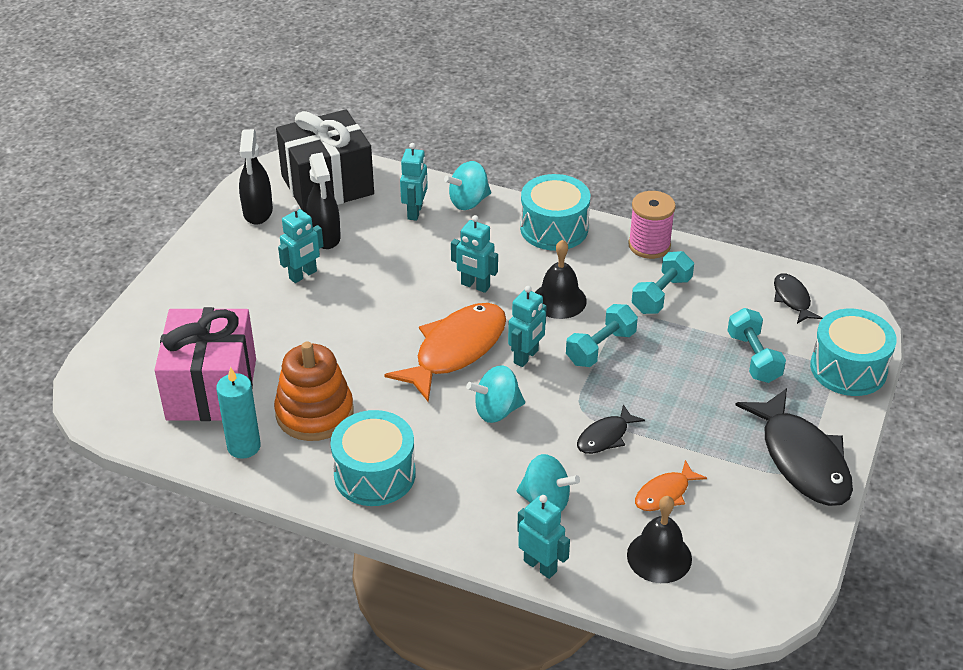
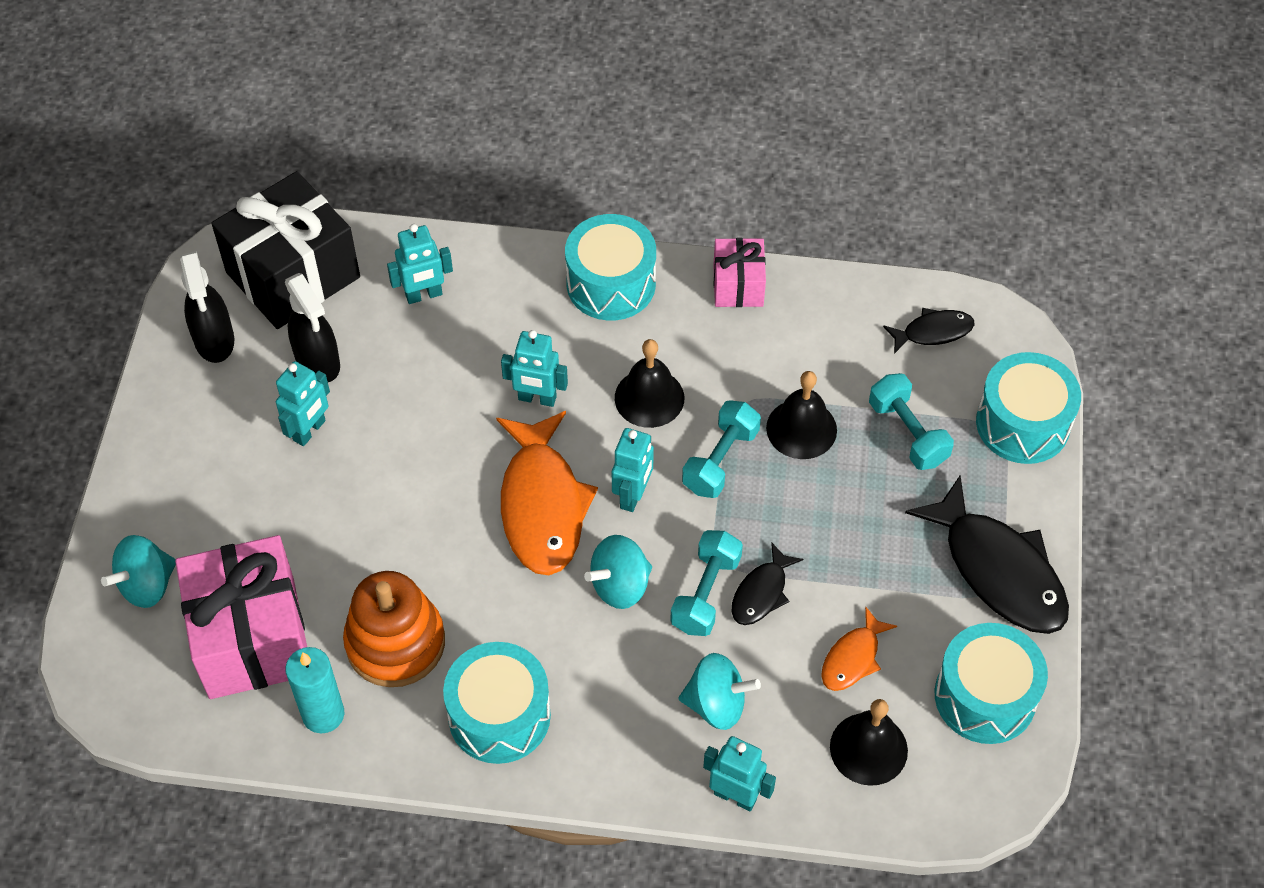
camera: 15 degrees left, 15 degrees up
(415, 212) = (424, 295): turquoise robot -> turquoise robot turned 75 degrees clockwise
(455, 350) = (542, 505): orange fish -> orange fish turned 150 degrees clockwise
(468, 202) = (488, 263): turquoise spinning top -> turquoise spinning top (147, 585)
(649, 245) = (738, 285): pink spool -> pink gift
(661, 295) = (773, 361): turquoise dumbbell -> turquoise dumbbell (705, 593)
(670, 340) = (801, 429): none -> black bell
(766, 541) = (985, 696): none -> turquoise drum
(792, 299) = (933, 332): black fish -> black fish turned 105 degrees clockwise

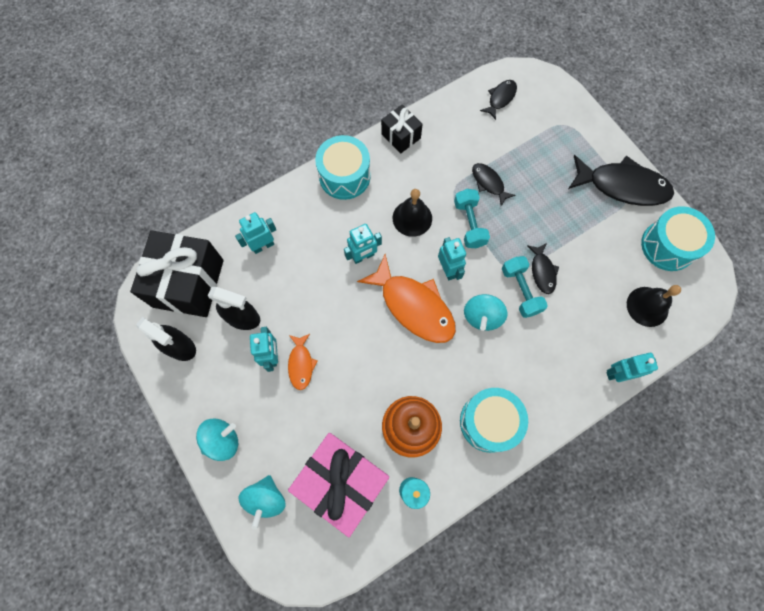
camera: 40 degrees left, 15 degrees up
(424, 295) = (263, 246): turquoise robot -> turquoise robot turned 150 degrees counterclockwise
(716, 704) = (572, 338): turquoise spinning top -> turquoise spinning top (222, 440)
(738, 285) = (401, 136): pink gift -> black gift
(801, 429) = (489, 183): black bell -> black fish
(853, 658) = (604, 271): orange fish -> orange fish (301, 364)
(908, 433) = (532, 152): turquoise dumbbell -> none
(1022, 423) = (572, 113): turquoise drum -> none

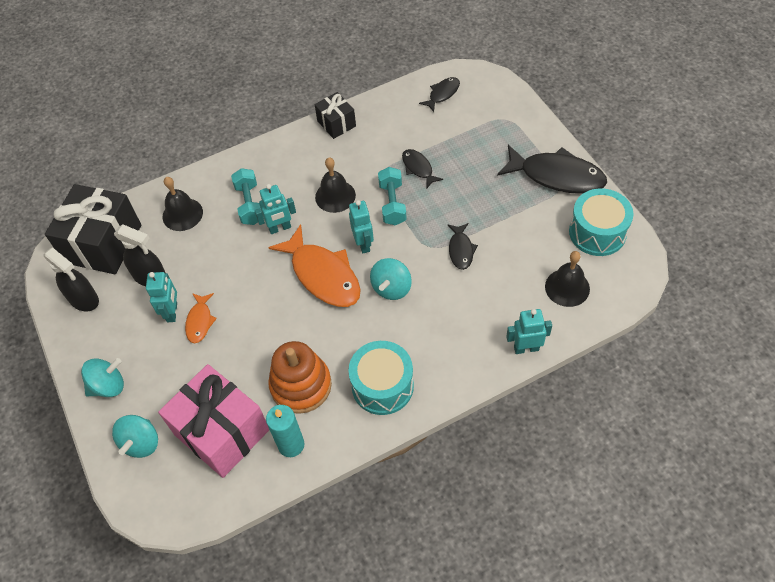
camera: 10 degrees right, 15 degrees down
(263, 246) = (182, 214): turquoise robot -> black bell
(344, 176) = (274, 156): turquoise drum -> none
(520, 291) = (435, 266): turquoise dumbbell -> turquoise dumbbell (249, 204)

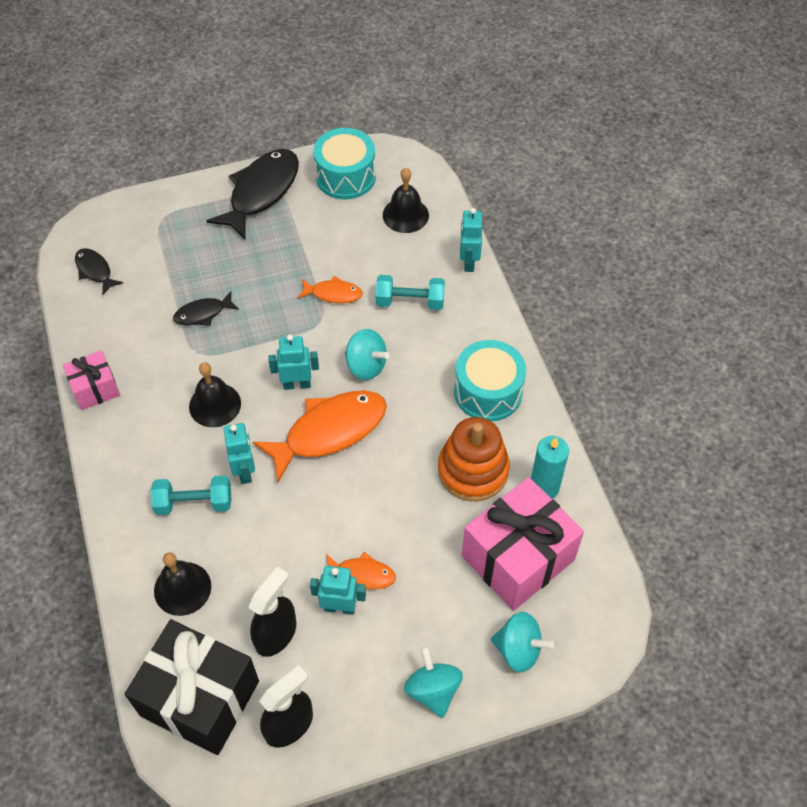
camera: 85 degrees left, 0 degrees up
(336, 123) = (95, 389): black gift -> pink gift
(392, 204) = (247, 347): turquoise dumbbell -> turquoise dumbbell (410, 301)
(461, 250) = (333, 294): black fish -> orange fish

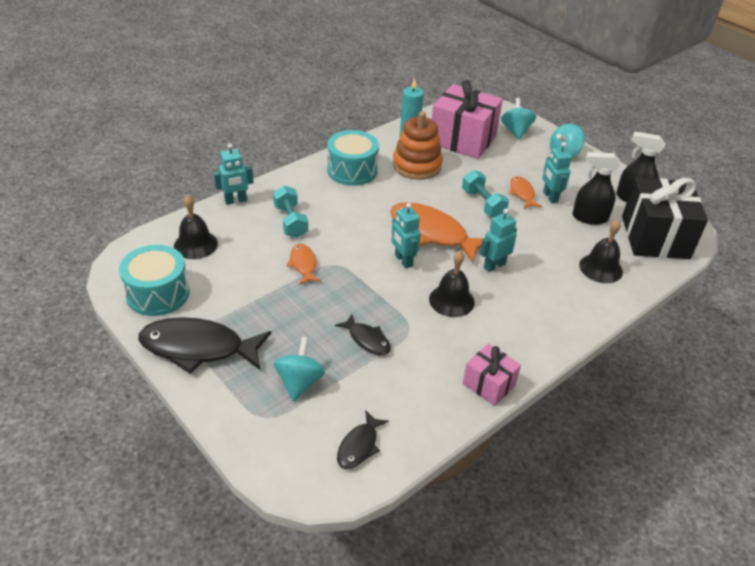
camera: 115 degrees left, 15 degrees down
(194, 503) = (538, 283): turquoise dumbbell -> turquoise dumbbell (483, 204)
(366, 365) = (364, 229): turquoise spinning top -> turquoise spinning top (299, 382)

